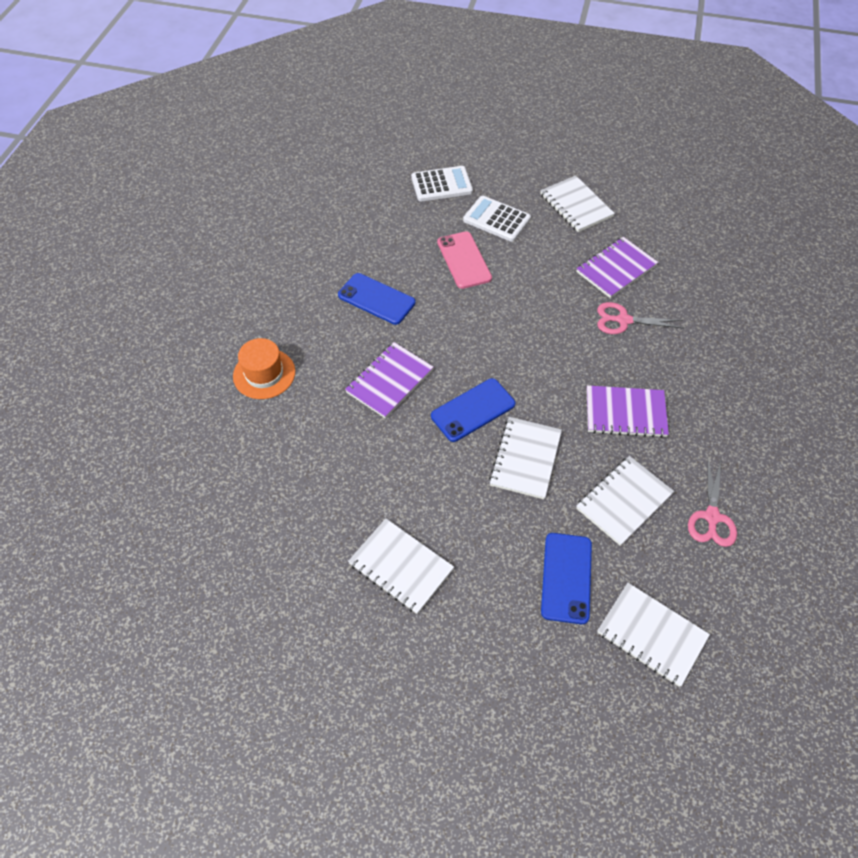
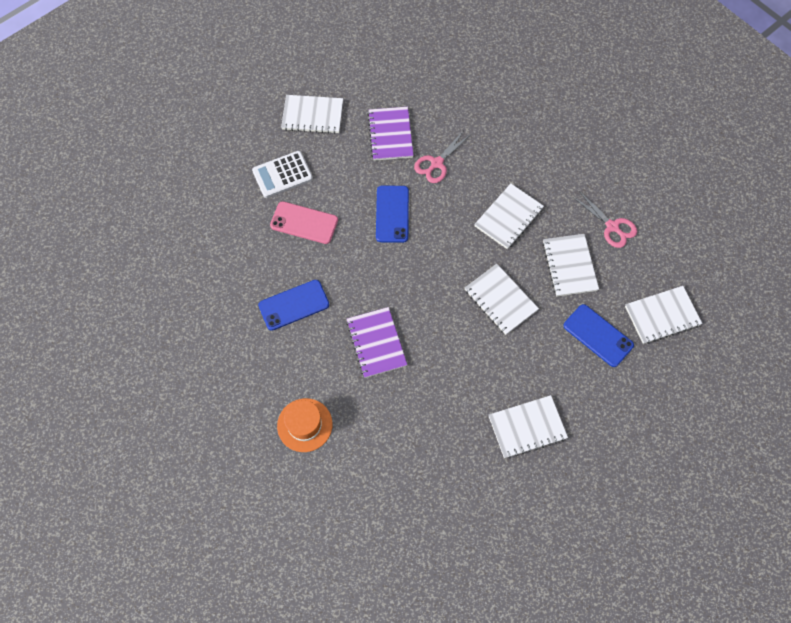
camera: 55 degrees left, 10 degrees up
(441, 185) = (215, 187): white calculator -> none
(473, 410) = (440, 306): blue phone -> blue phone (392, 214)
(625, 413) = (508, 217): purple notebook -> white notebook

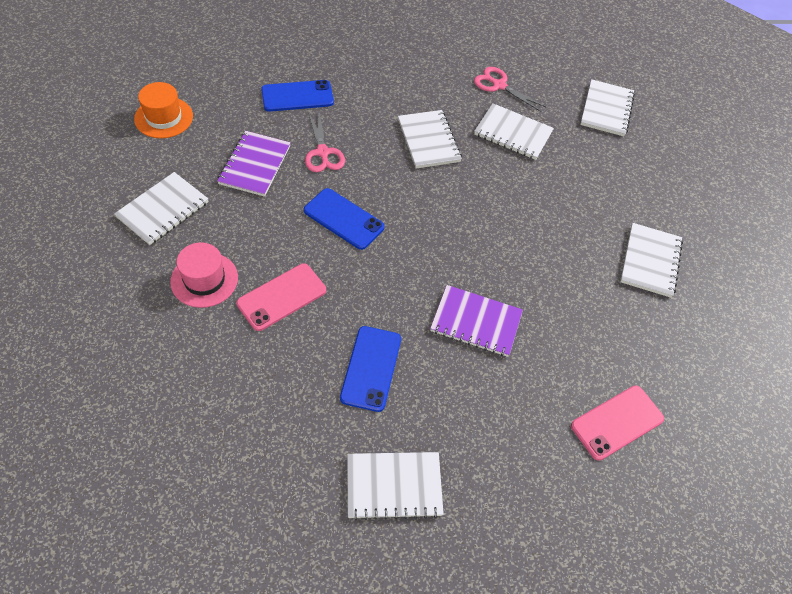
camera: 60 degrees left, 10 degrees down
(282, 175) = (204, 279): white calculator -> pink hat
(304, 425) = (522, 448): orange hat -> orange hat (163, 117)
(367, 473) = (617, 422): none -> pink phone
(390, 135) = (255, 165): purple notebook -> purple notebook turned 75 degrees clockwise
(500, 300) = (507, 199): white notebook -> white notebook (394, 486)
(598, 335) = (594, 158): blue phone -> blue phone (297, 96)
(612, 227) = (499, 85): pink scissors -> pink scissors turned 135 degrees counterclockwise

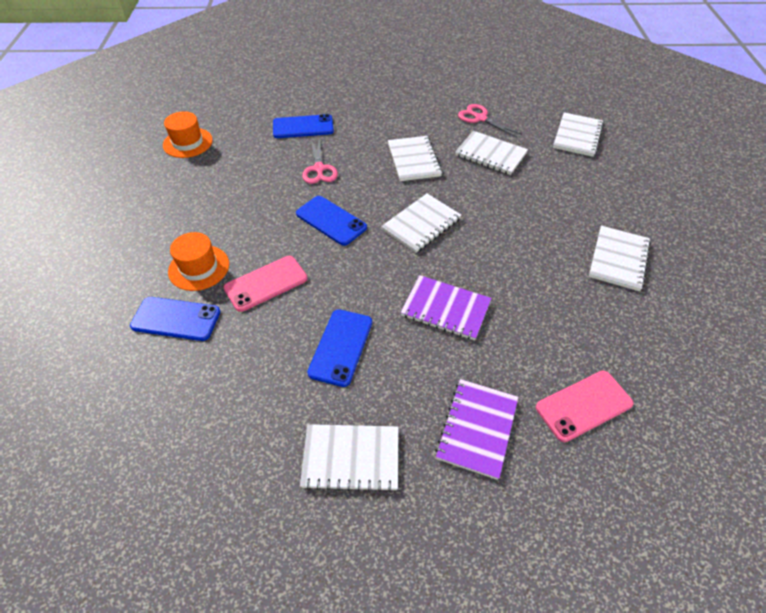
camera: 10 degrees right, 5 degrees down
(163, 210) = (173, 212): white notebook -> white notebook (421, 224)
(189, 341) = (176, 319): none -> blue phone
(204, 279) = (199, 268): pink hat -> orange hat
(255, 165) = (259, 178): purple notebook -> purple notebook (477, 428)

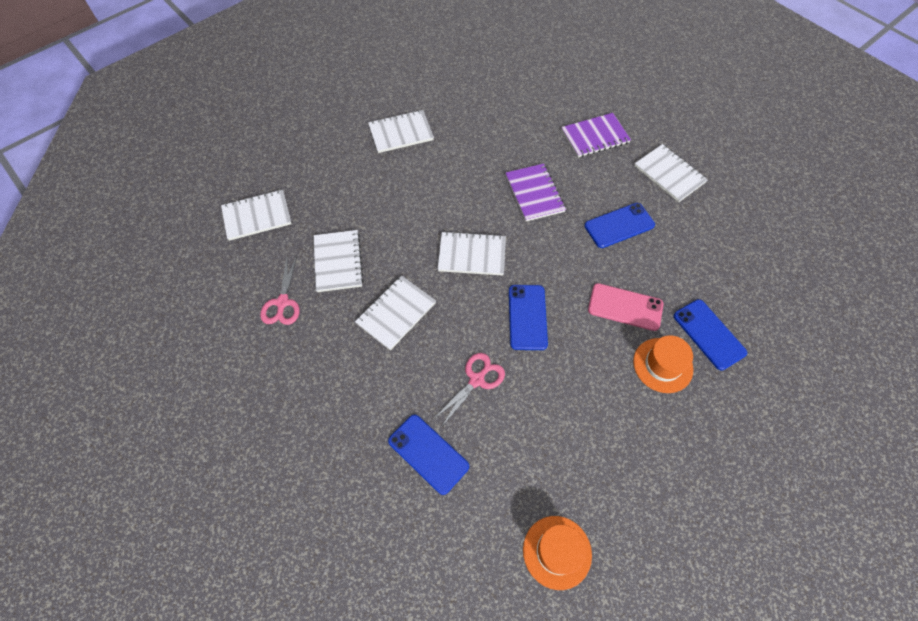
camera: 130 degrees left, 10 degrees up
(584, 405) = (534, 104): pink phone -> none

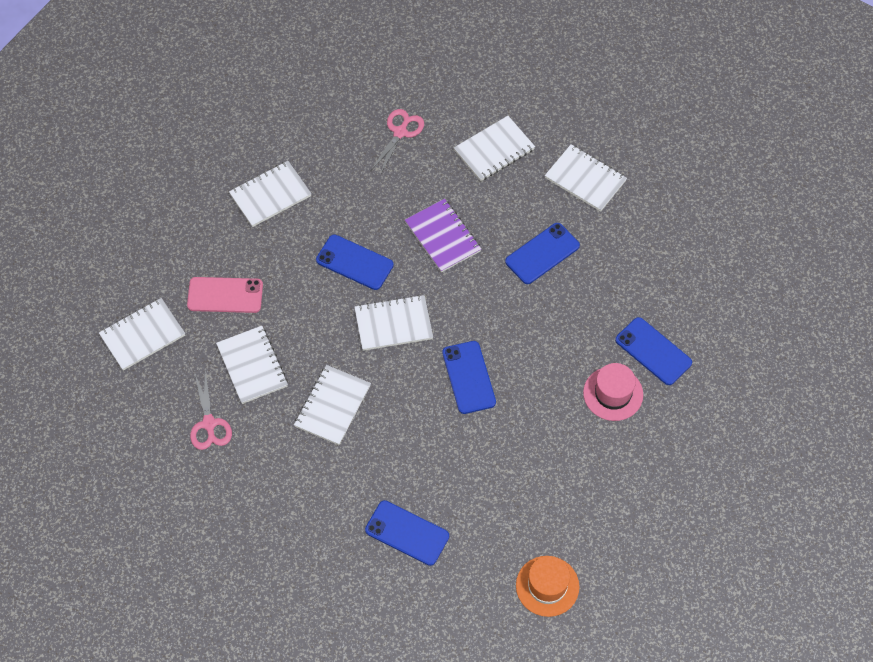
camera: 15 degrees left, 0 degrees up
(453, 198) = (354, 262): none -> blue phone
(477, 380) = (434, 453): pink scissors -> pink scissors (400, 132)
(595, 136) = (494, 150): purple notebook -> white notebook
(625, 307) = (565, 343): pink phone -> pink phone (225, 295)
(662, 365) = (613, 393): orange hat -> pink hat

